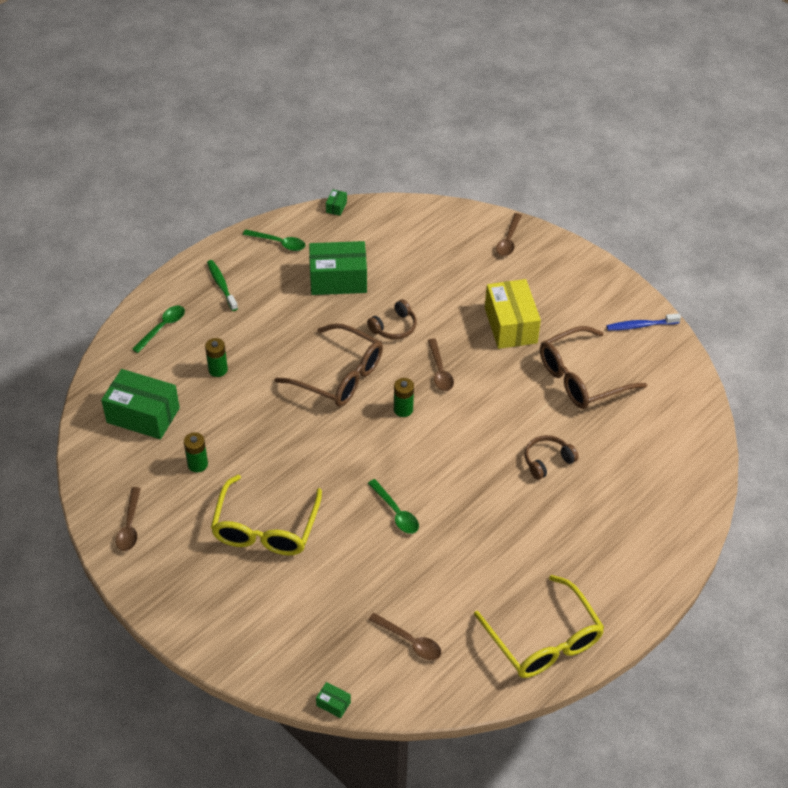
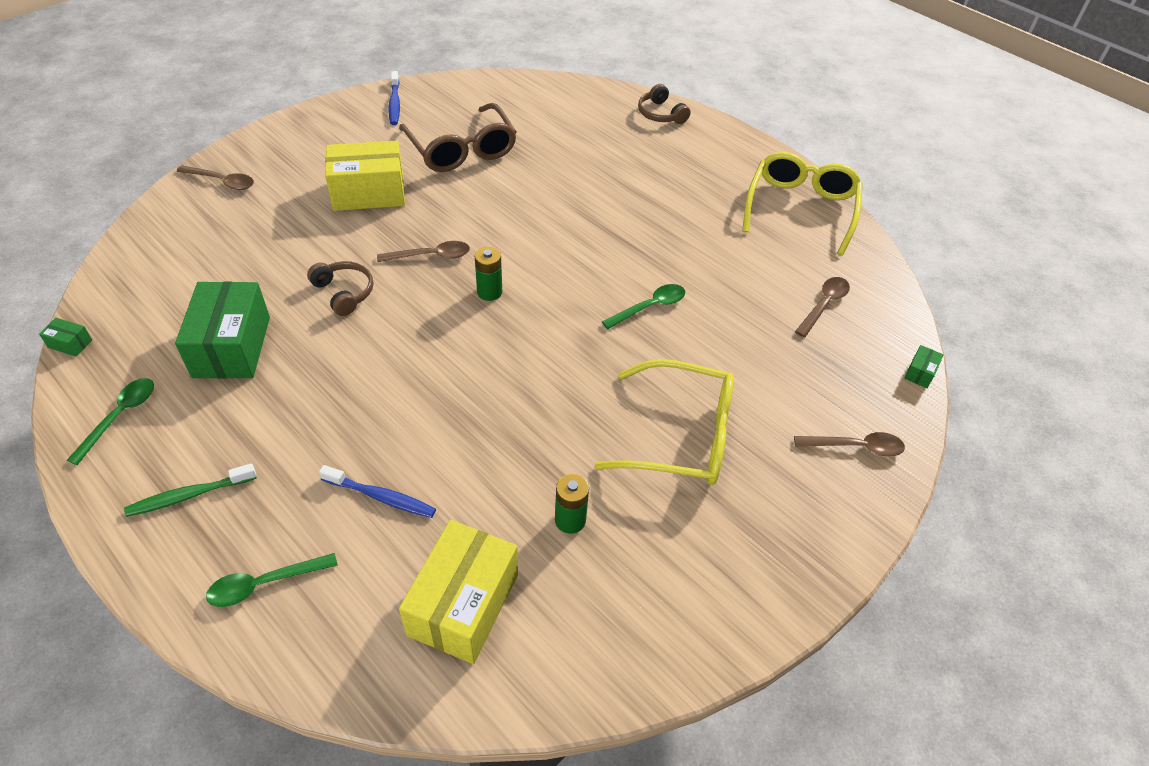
camera: 90 degrees left, 0 degrees up
(130, 526) = (689, 611): brown spoon -> brown spoon (855, 447)
(143, 415) = (463, 604): green box -> yellow box
(162, 328) = (265, 583): green spoon -> green spoon turned 60 degrees counterclockwise
(218, 370) = (381, 497): green battery -> blue toothbrush
(339, 376) = (421, 351): brown glasses -> none
(544, 640) = (800, 208): yellow glasses -> yellow glasses turned 45 degrees counterclockwise
(547, 461) = (575, 185): brown headphones -> brown headphones (660, 114)

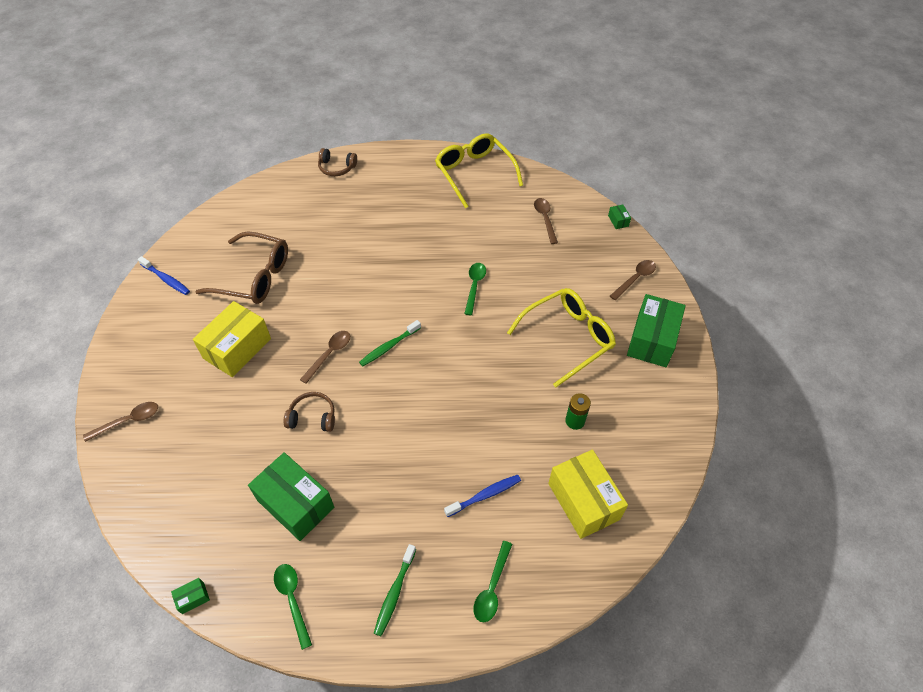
camera: 45 degrees left, 5 degrees up
(489, 292) = (389, 347): green battery -> green toothbrush
(784, 526) = (652, 340): none -> green box

